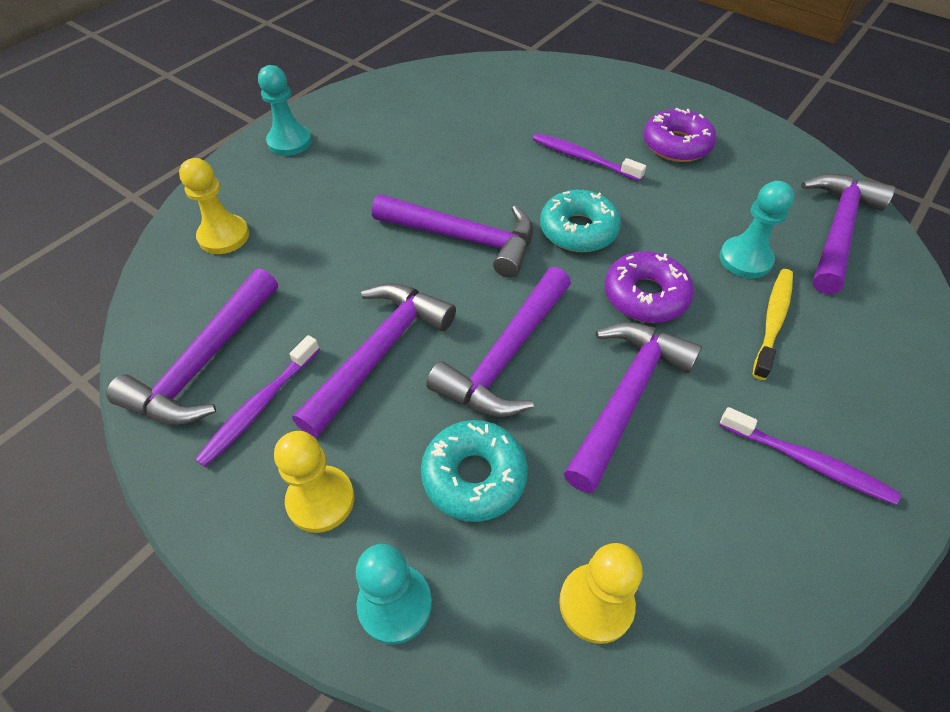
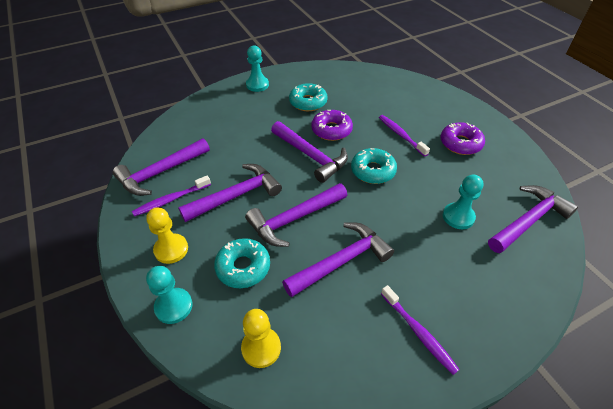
camera: 25 degrees right, 5 degrees down
(224, 236) = (202, 120): yellow pawn -> none
(400, 148) = (308, 102): none -> turquoise donut
(645, 296) = (386, 216): purple donut -> purple donut (331, 130)
(772, 321) = (451, 254): yellow toothbrush -> none

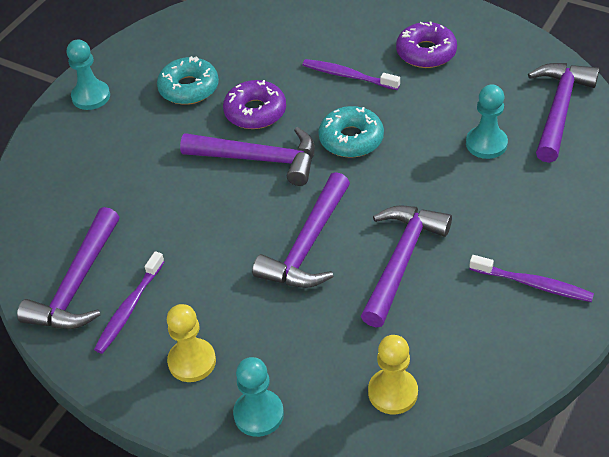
camera: 30 degrees left, 0 degrees up
(236, 195) = (210, 257): purple hammer -> none
(243, 267) = (298, 329): turquoise donut -> none

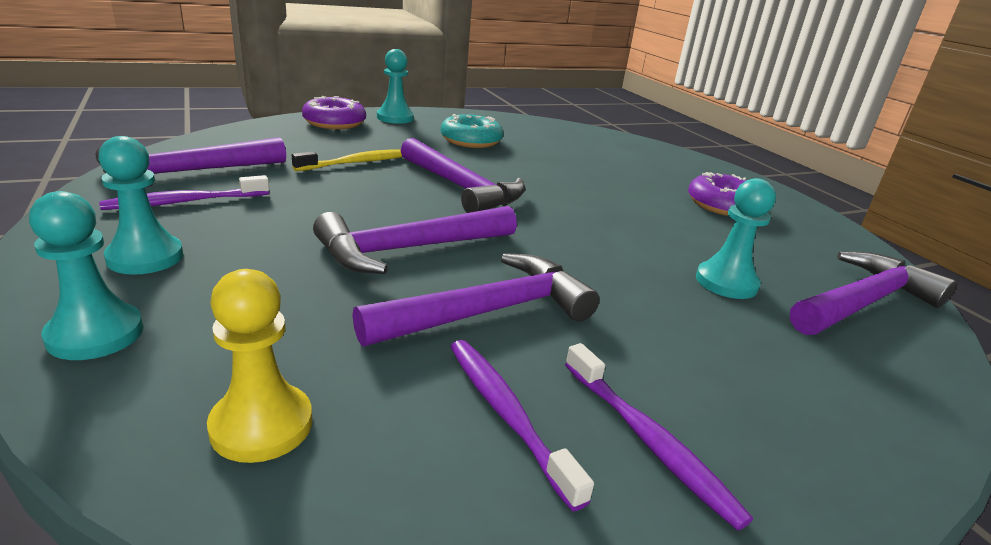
camera: 30 degrees right, 20 degrees down
(158, 183) = (357, 162): none -> yellow toothbrush
(192, 361) = (145, 257): yellow pawn -> turquoise pawn
(255, 112) = (503, 168): purple donut -> purple donut (334, 123)
(348, 76) = (620, 186): purple toothbrush -> purple toothbrush (506, 414)
(351, 139) = (568, 215): turquoise donut -> none

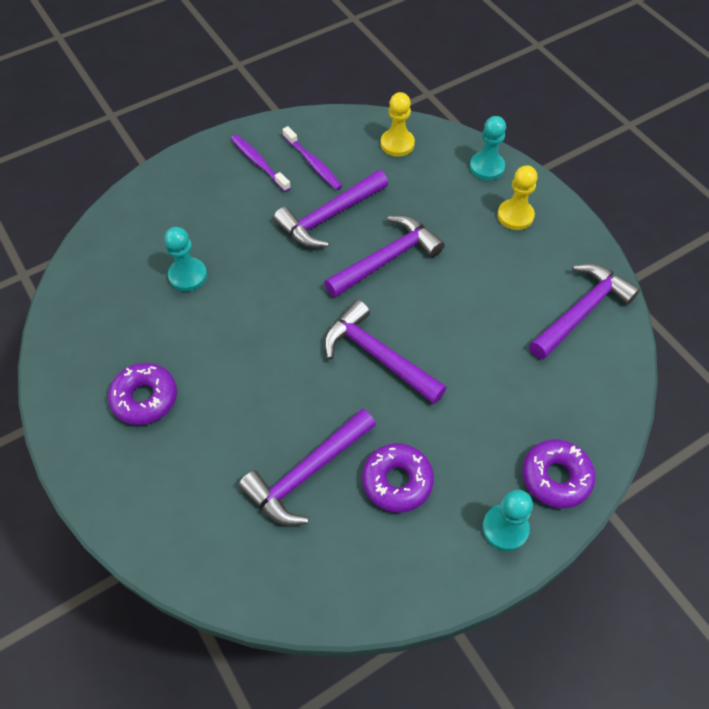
camera: 175 degrees right, 30 degrees up
(145, 257) = (515, 216): turquoise pawn -> yellow pawn
(185, 202) = (546, 273): purple toothbrush -> none
(357, 162) = (478, 376): yellow toothbrush -> none
(471, 141) = (397, 481): turquoise donut -> purple donut
(863, 302) = (103, 277): purple hammer -> purple hammer (307, 474)

